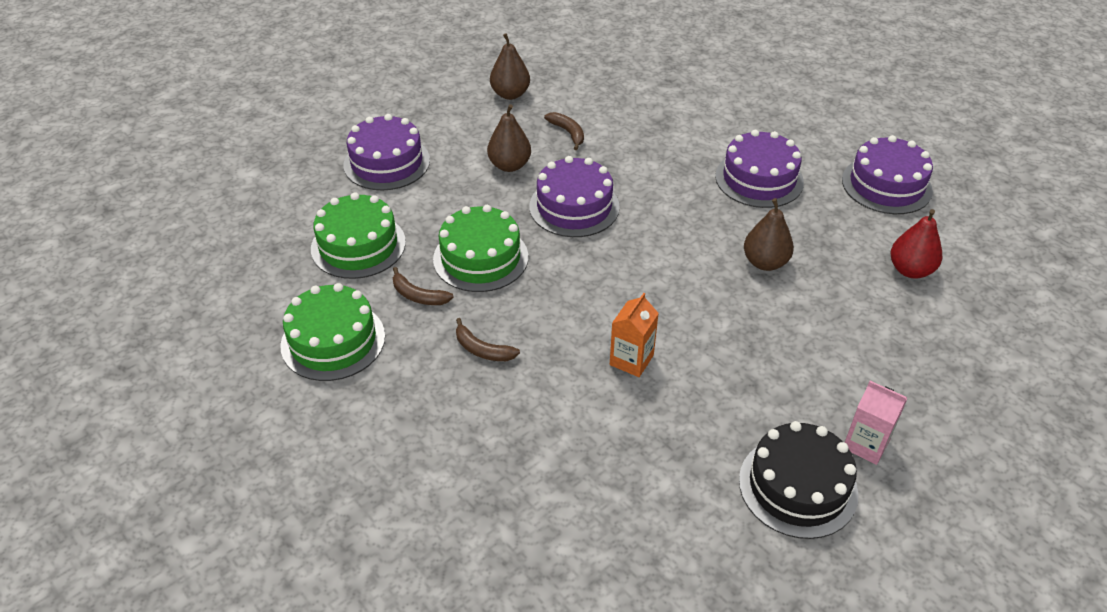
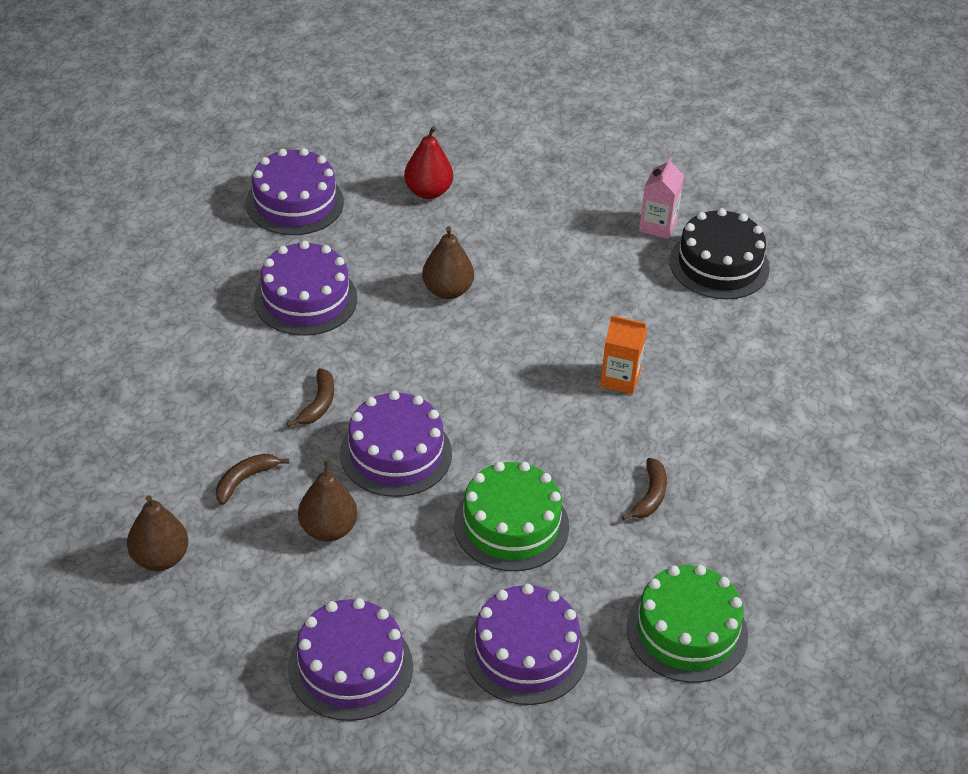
camera: 105 degrees left, 0 degrees up
(358, 245) = (525, 652): green cake -> purple cake
(418, 296) = (591, 569): brown banana -> brown banana (318, 404)

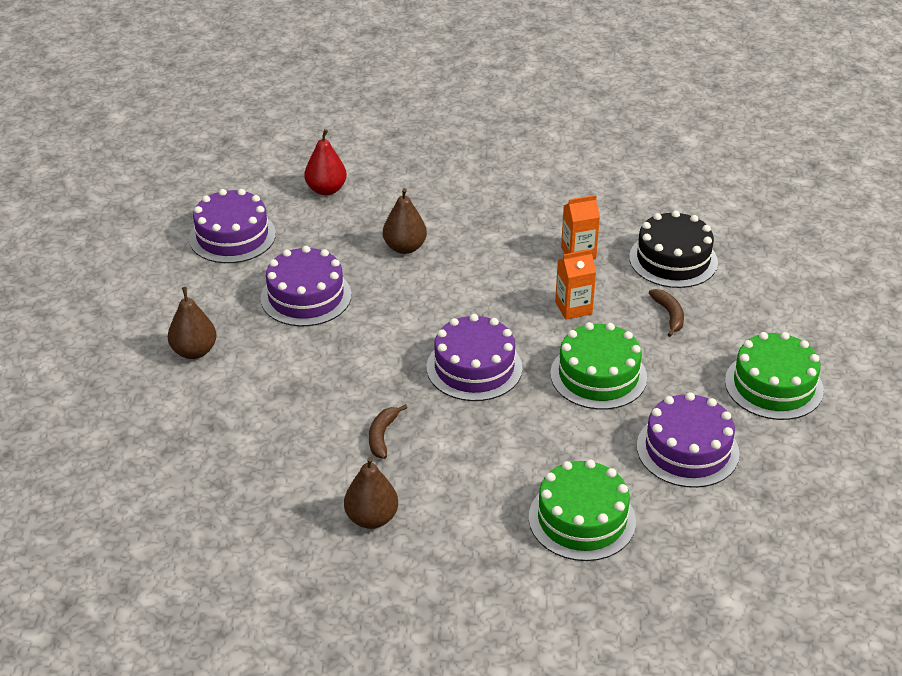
camera: 30 degrees left, 5 degrees down
(318, 404) = (386, 361): brown banana -> none
(328, 529) = (476, 439): brown pear -> brown pear (194, 351)
(350, 667) = (582, 519): purple cake -> green cake
(556, 438) = (573, 308): none -> orange carton
(658, 225) = (508, 148): pink carton -> none
(719, 264) = (572, 156): black cake -> black cake (673, 259)

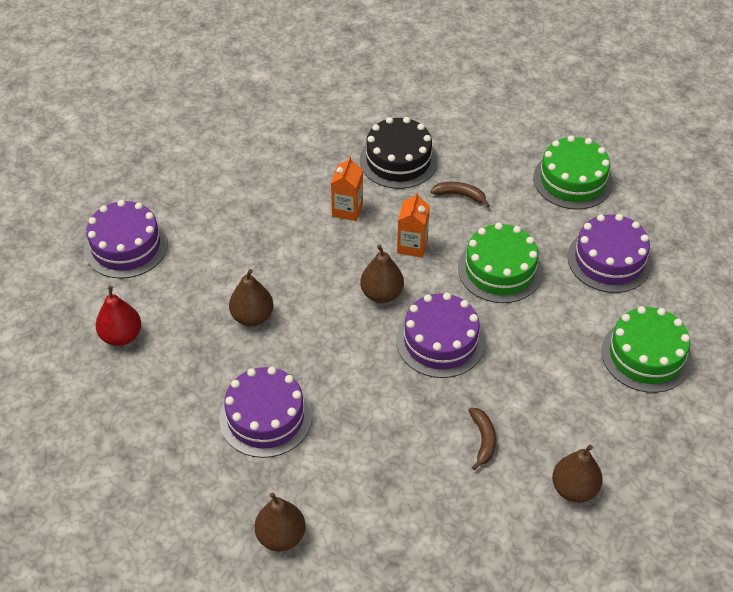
camera: 60 degrees left, 10 degrees up
(232, 236) = (131, 438): purple cake -> purple cake (126, 246)
(382, 436) = (483, 439): brown banana -> brown banana turned 135 degrees counterclockwise
(497, 311) = (382, 294): none -> brown pear

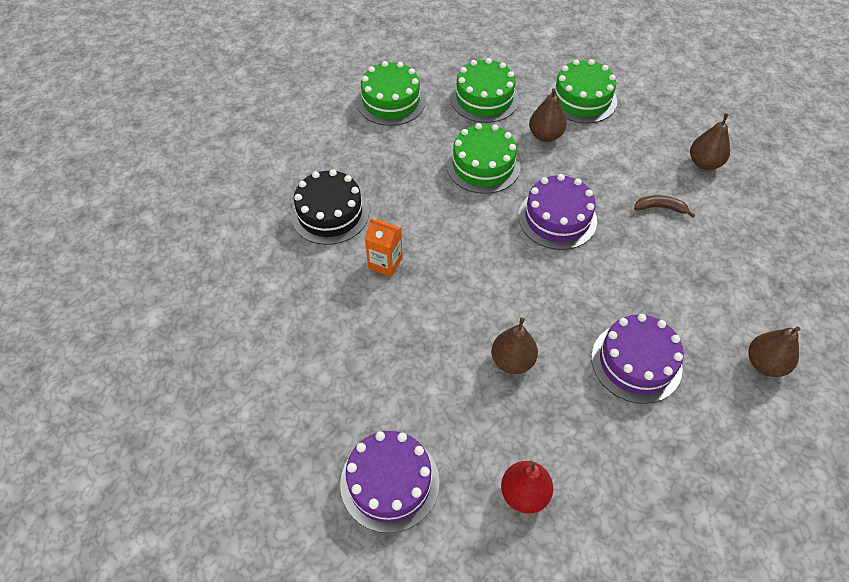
camera: 80 degrees left, 5 degrees up
(382, 294) = (498, 251): brown pear -> brown pear (545, 135)
(412, 246) = (443, 220): orange carton -> none
(460, 195) = (389, 176): brown banana -> none
(609, 260) = (484, 98): purple cake -> green cake

